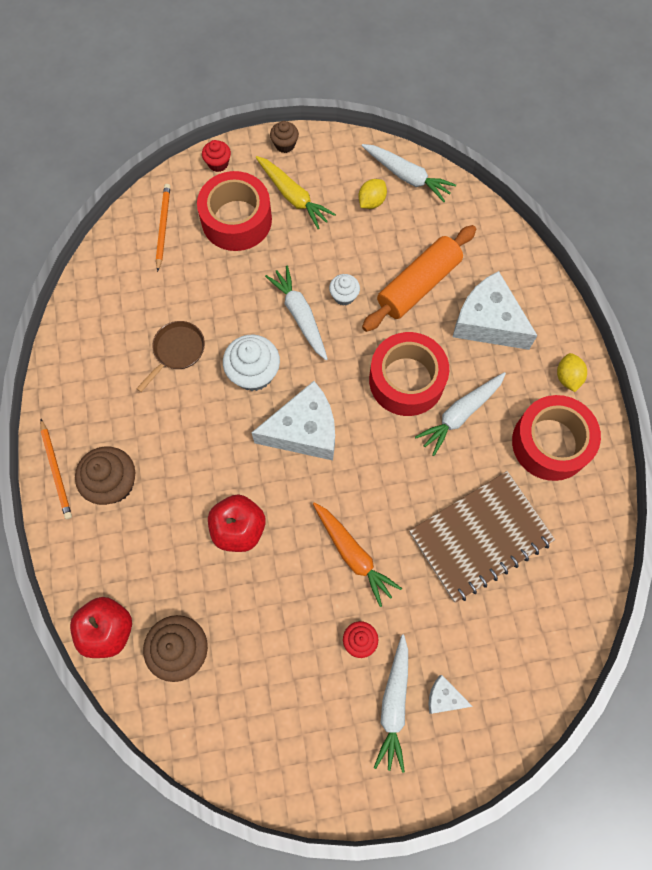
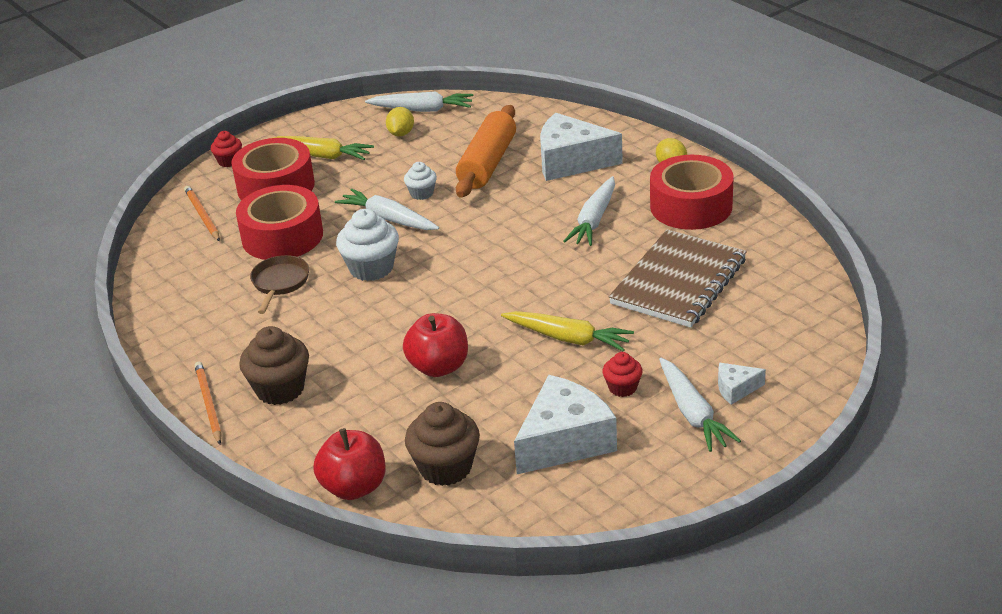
camera: 25 degrees left, 35 degrees down
(56, 470) = (208, 404): orange pencil -> orange pencil turned 150 degrees counterclockwise
(285, 144) = (288, 130): brown cupcake -> none
(304, 431) = (452, 283): white cheese -> white cheese (565, 441)
(353, 554) = (568, 338): orange carrot -> yellow carrot
(406, 380) = (525, 219): red tape -> red tape (282, 236)

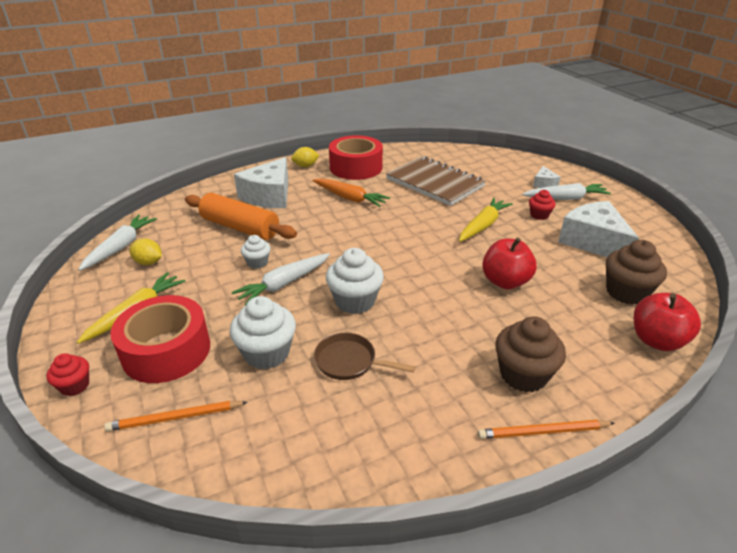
camera: 80 degrees left, 0 degrees up
(282, 236) = (267, 353): red tape -> white cupcake
(594, 220) = (349, 198): white carrot -> orange carrot

